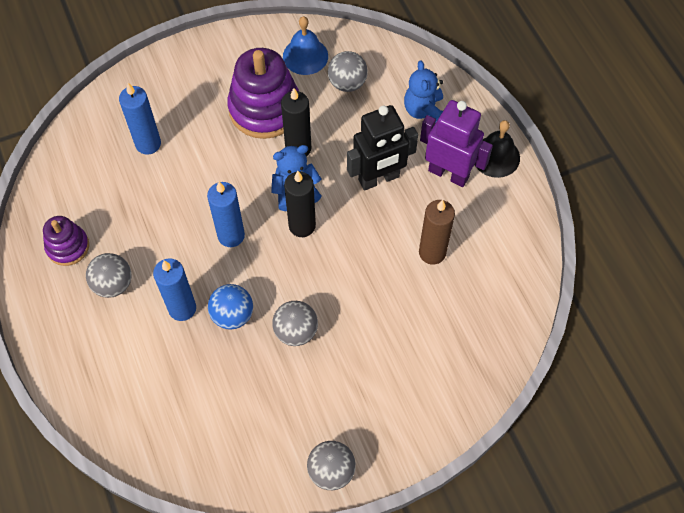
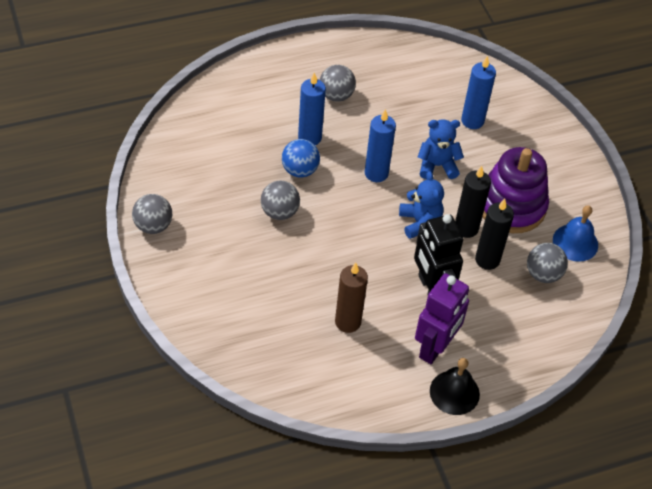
camera: 90 degrees right, 10 degrees down
(68, 247) = (373, 68): purple stacking toy -> none
(302, 226) = (383, 224): black candle -> black candle (487, 260)
(424, 111) = (510, 336): blue teddy bear -> blue teddy bear (437, 166)

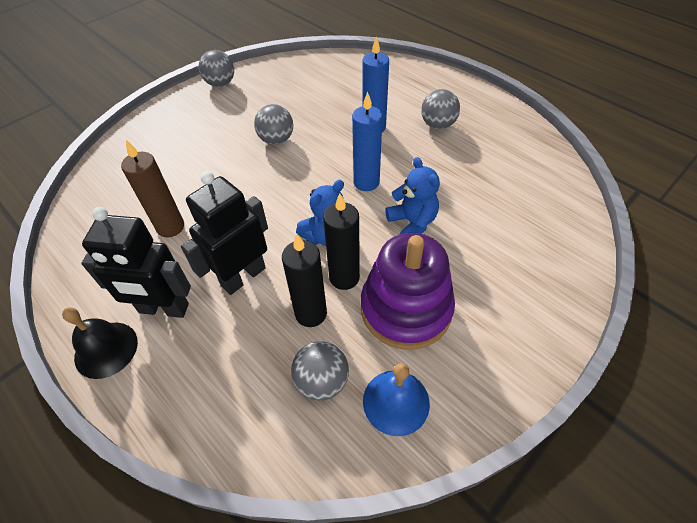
camera: 70 degrees right, 0 degrees up
(300, 170) = (332, 134): blue ball -> none
(435, 347) = (163, 309): purple robot -> black robot
(472, 121) = (499, 229): blue candle -> none

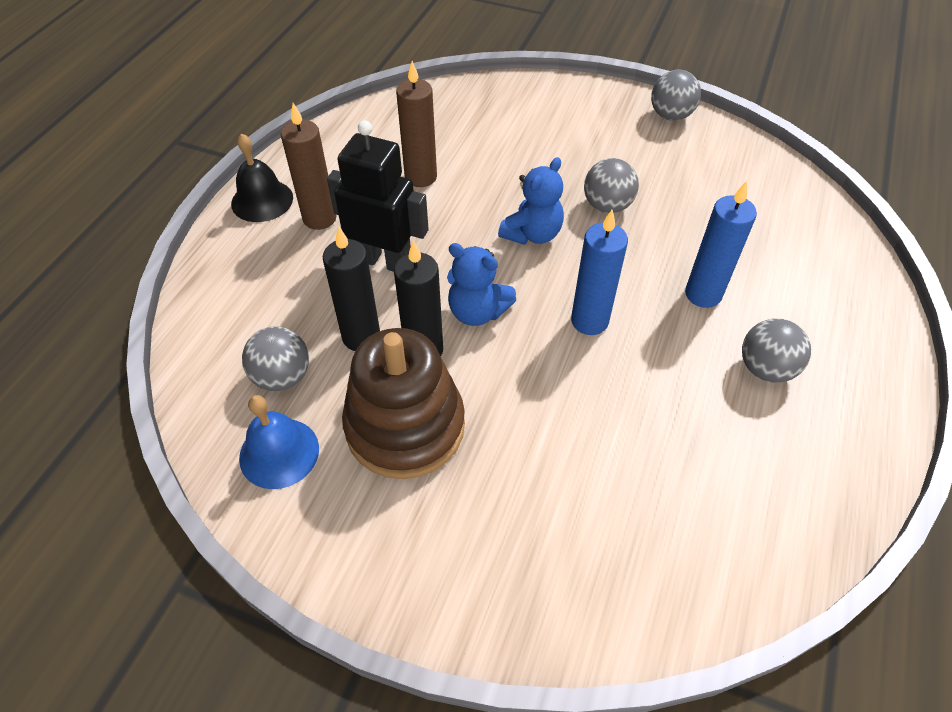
camera: 65 degrees right, 0 degrees up
(163, 309) = (319, 218): black robot -> brown candle
(406, 309) = (405, 426): purple stacking toy -> brown stacking toy
(412, 223) = (546, 393): blue teddy bear -> blue teddy bear (532, 234)

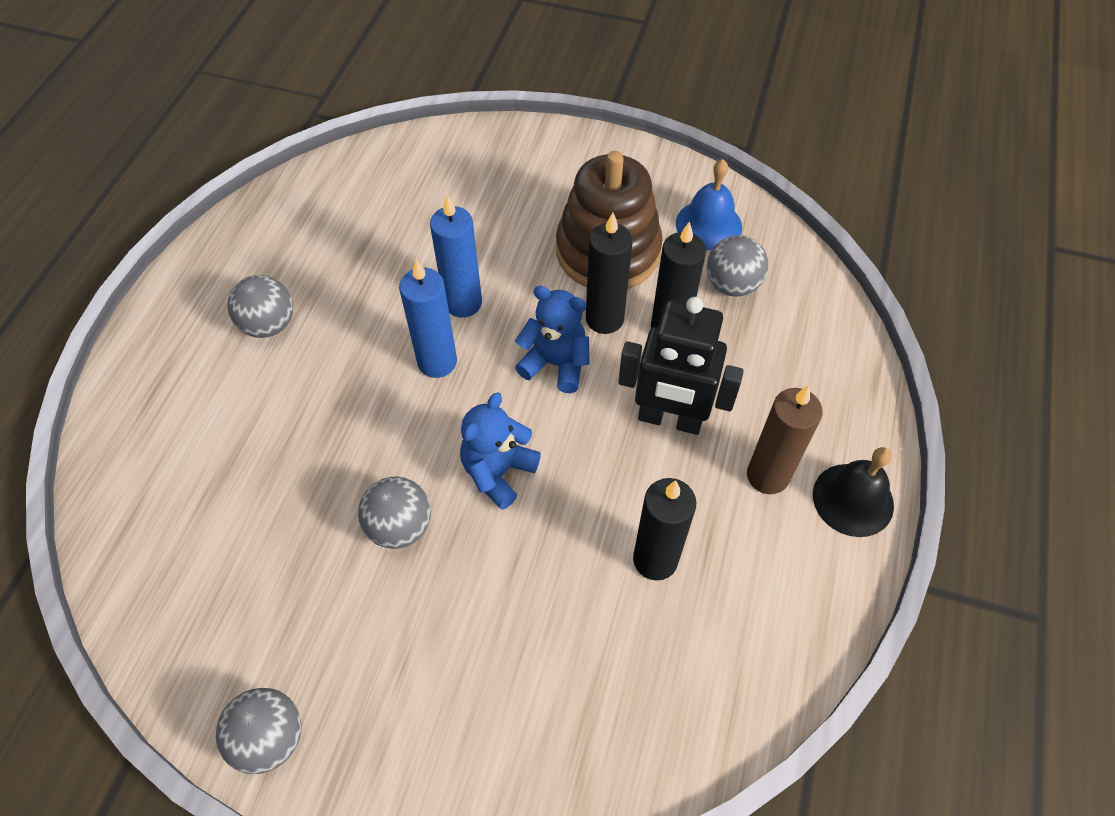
camera: 175 degrees right, 5 degrees up
(421, 177) = (655, 560): brown candle -> black candle
(703, 294) = (308, 403): blue candle -> blue candle (463, 303)

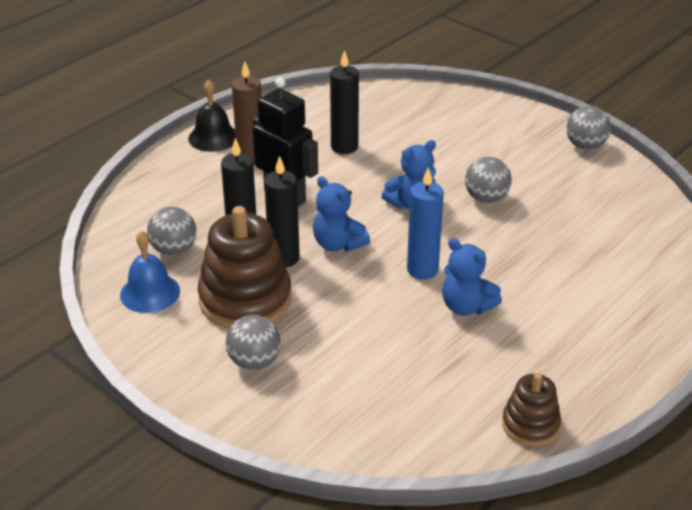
camera: 155 degrees left, 20 degrees down
(265, 217) = (530, 425): none -> brown stacking toy
(269, 325) = (546, 333): grey ball -> grey ball (254, 362)
(367, 328) = (466, 306): none -> blue teddy bear
(463, 303) = (383, 300): blue candle -> none

